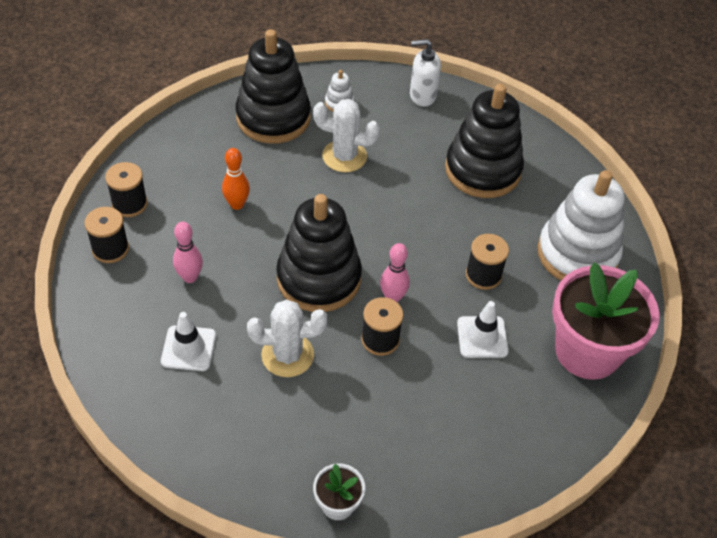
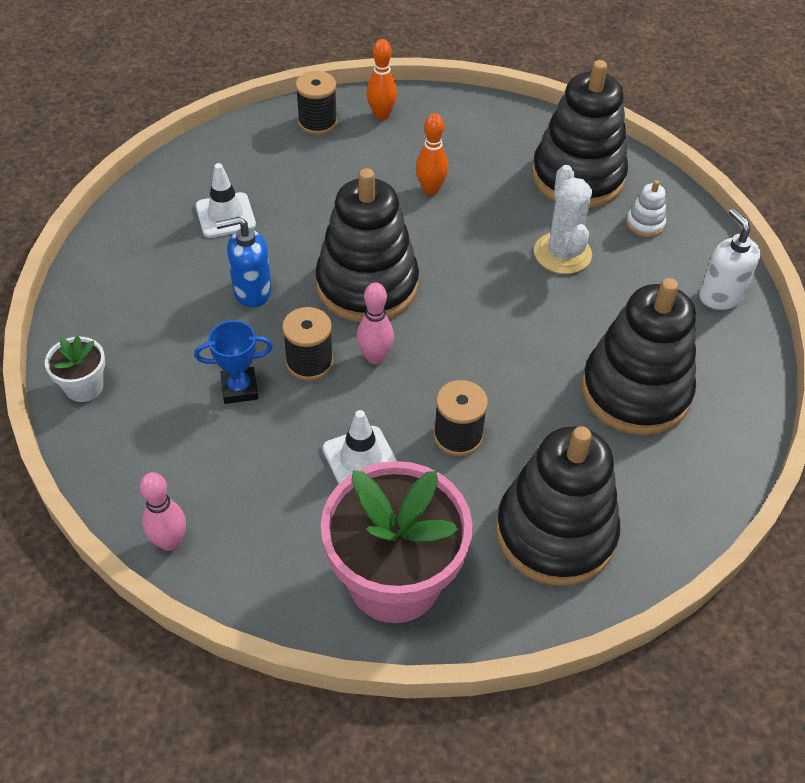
camera: 70 degrees right, 0 degrees up
(129, 204) = (381, 115): black spool -> orange bowling pin
(190, 277) = (313, 187): pink bowling pin -> pink bowling pin (170, 542)
(287, 355) = (252, 291): white cactus -> blue soap dispenser
(386, 393) = (239, 388): none -> blue trophy
(577, 254) = (555, 533): white stacking toy -> black stacking toy

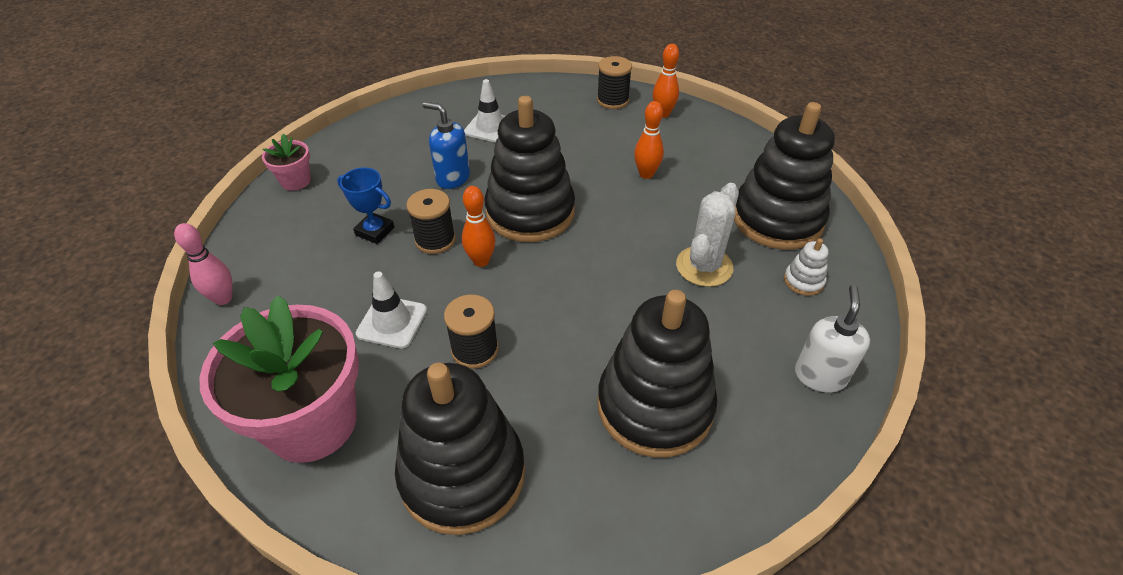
camera: 40 degrees right, 5 degrees down
(84, 387) = (296, 181): white flower pot -> pink flower pot
(375, 357) = (481, 261): pink bowling pin -> orange bowling pin

